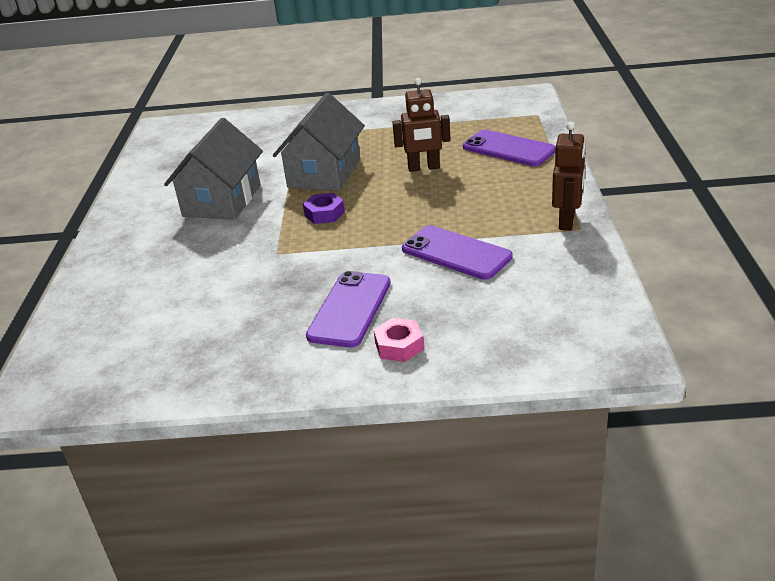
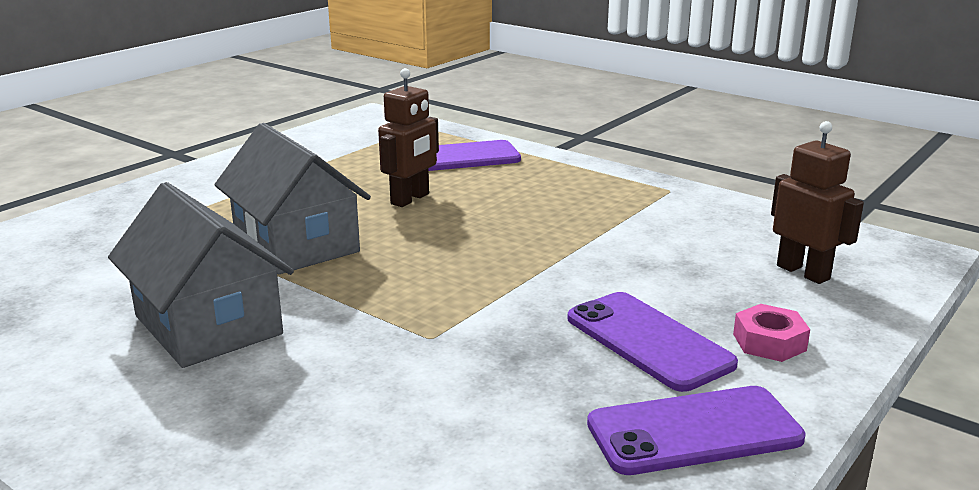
camera: 55 degrees left, 10 degrees down
(324, 214) = (396, 278): purple nut -> none
(456, 253) = (621, 249): purple phone -> purple phone (694, 431)
(567, 221) = (648, 189): brown robot -> brown robot (803, 272)

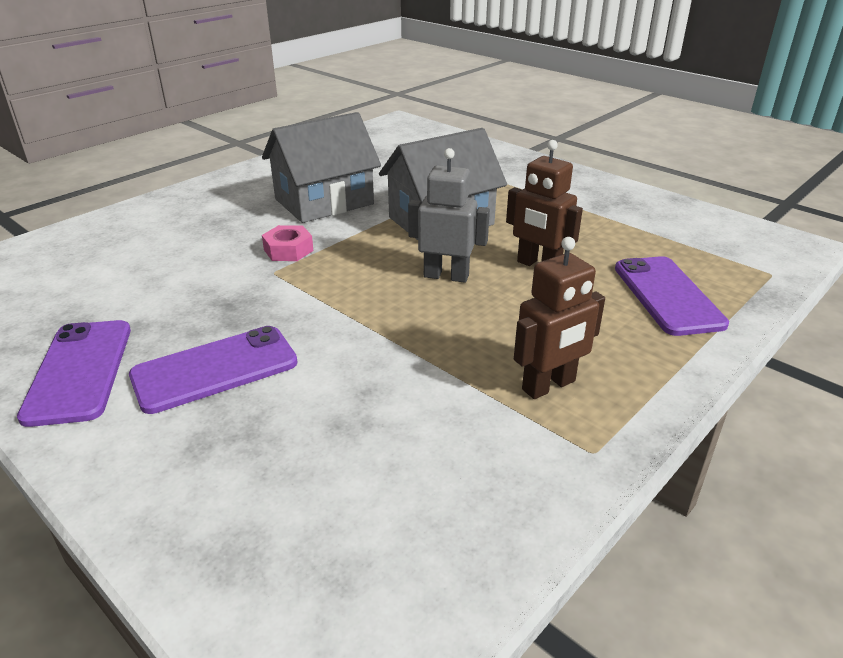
camera: 95 degrees right, 10 degrees up
(434, 238) = (446, 276): none -> grey robot
(769, 342) = (172, 445): pink nut -> pink nut (288, 250)
(803, 272) = (309, 522): brown robot -> brown robot (549, 386)

